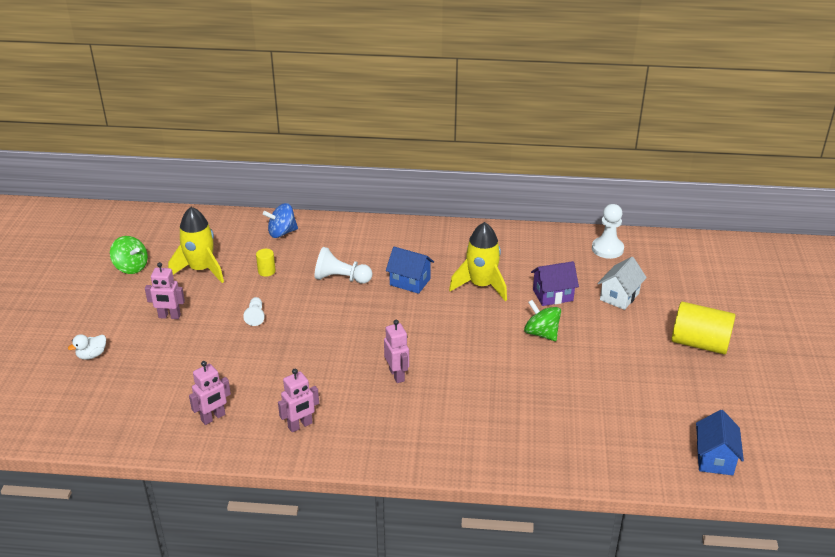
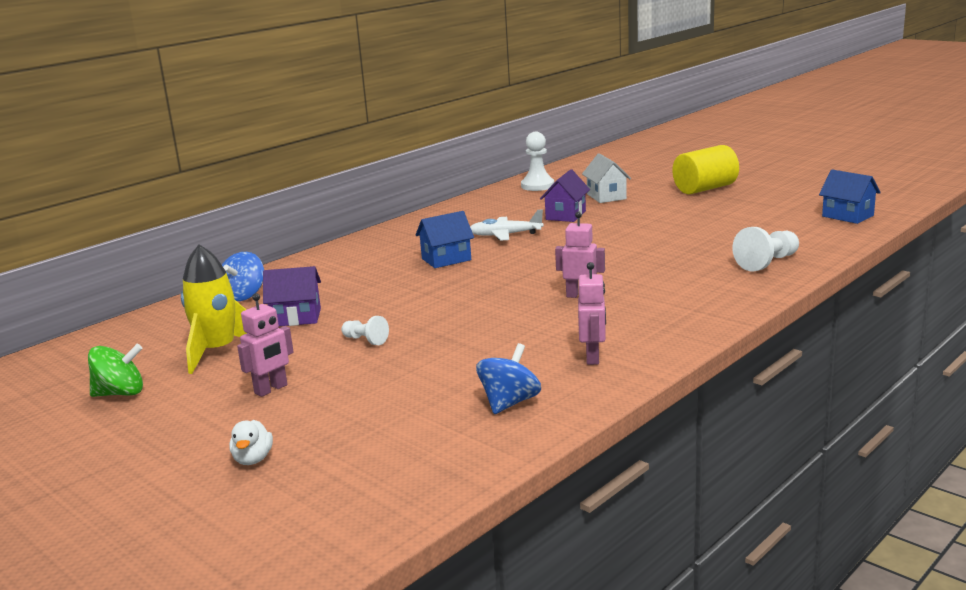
camera: 50 degrees left, 15 degrees down
(213, 417) = (509, 403): pink robot -> blue spinning top
(266, 271) = (296, 317): yellow cylinder -> purple house
(341, 278) = (382, 286): white pawn -> white pawn (767, 262)
(481, 285) = (505, 235): yellow rocket -> white plane
(541, 333) = (611, 230): green spinning top -> none

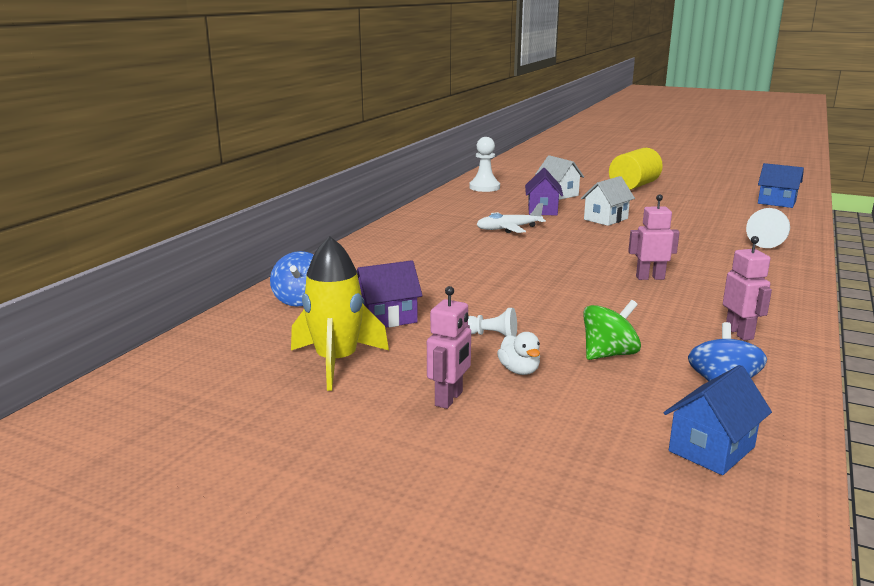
camera: 20 degrees left, 0 degrees up
(120, 393) = (263, 424): green spinning top -> green spinning top (609, 354)
(253, 459) = (525, 486): white duck -> white duck (519, 370)
(446, 259) = (478, 252): blue house -> blue house (711, 449)
(620, 228) = (606, 219): none -> white house

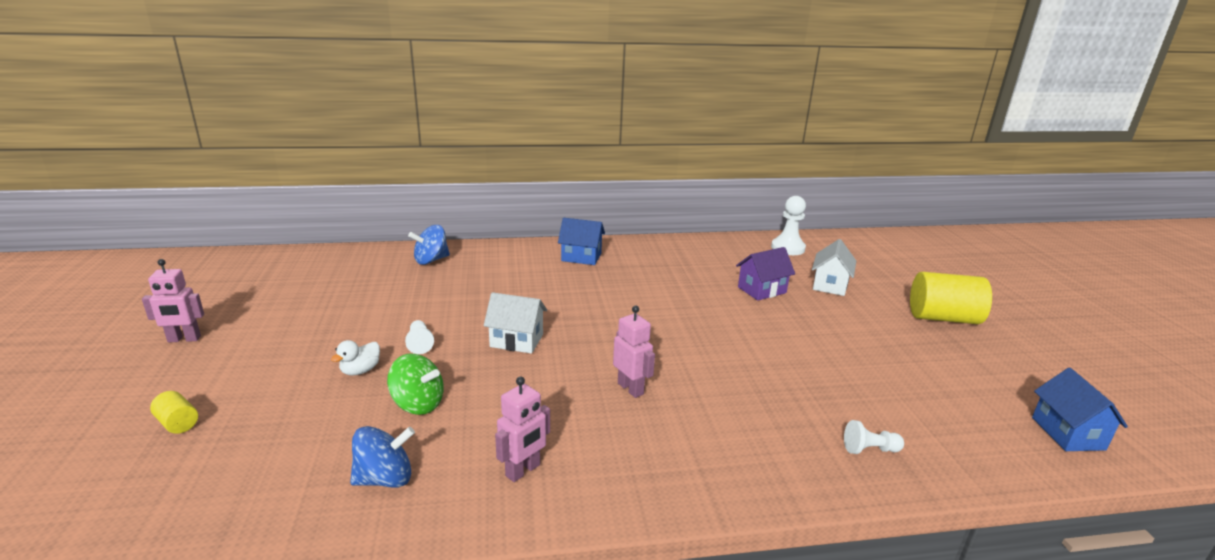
camera: 55 degrees right, 5 degrees up
(336, 362) = (336, 302): yellow rocket -> none
(387, 318) = (422, 297): purple house -> none
(449, 399) = (298, 356): pink robot -> pink robot (184, 339)
(508, 229) = (680, 288): white plane -> none
(542, 488) = (178, 423): none -> yellow cylinder
(606, 219) = (786, 327): white house -> white house (516, 341)
(711, 449) = (256, 491): blue house -> blue house (581, 257)
(768, 240) = (869, 449): white pawn -> white pawn, size x0.59

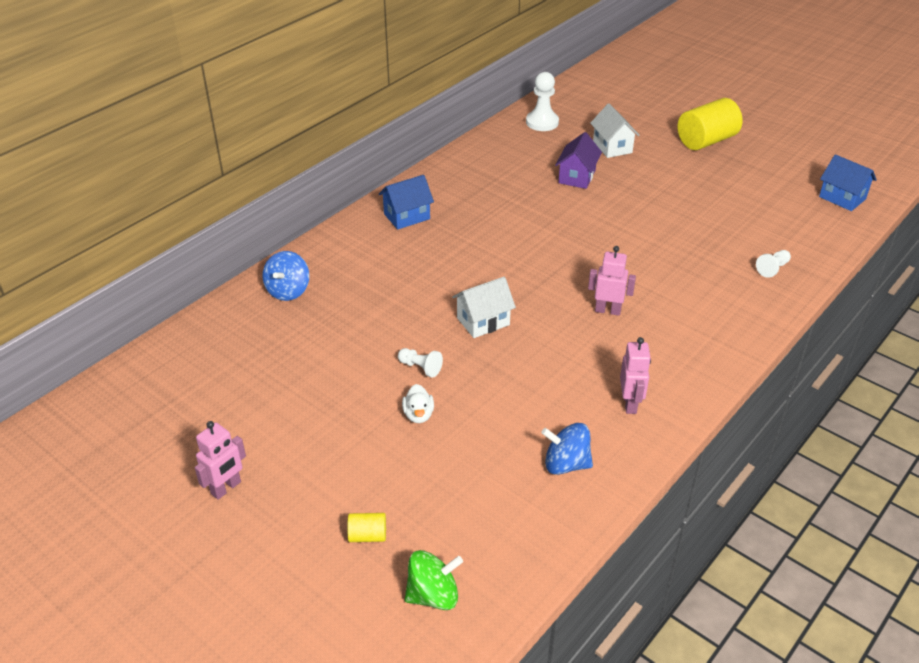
camera: 40 degrees left, 15 degrees up
(385, 478) = (566, 464): blue spinning top -> blue spinning top turned 105 degrees counterclockwise
(418, 404) = (501, 409): green spinning top -> green spinning top (433, 595)

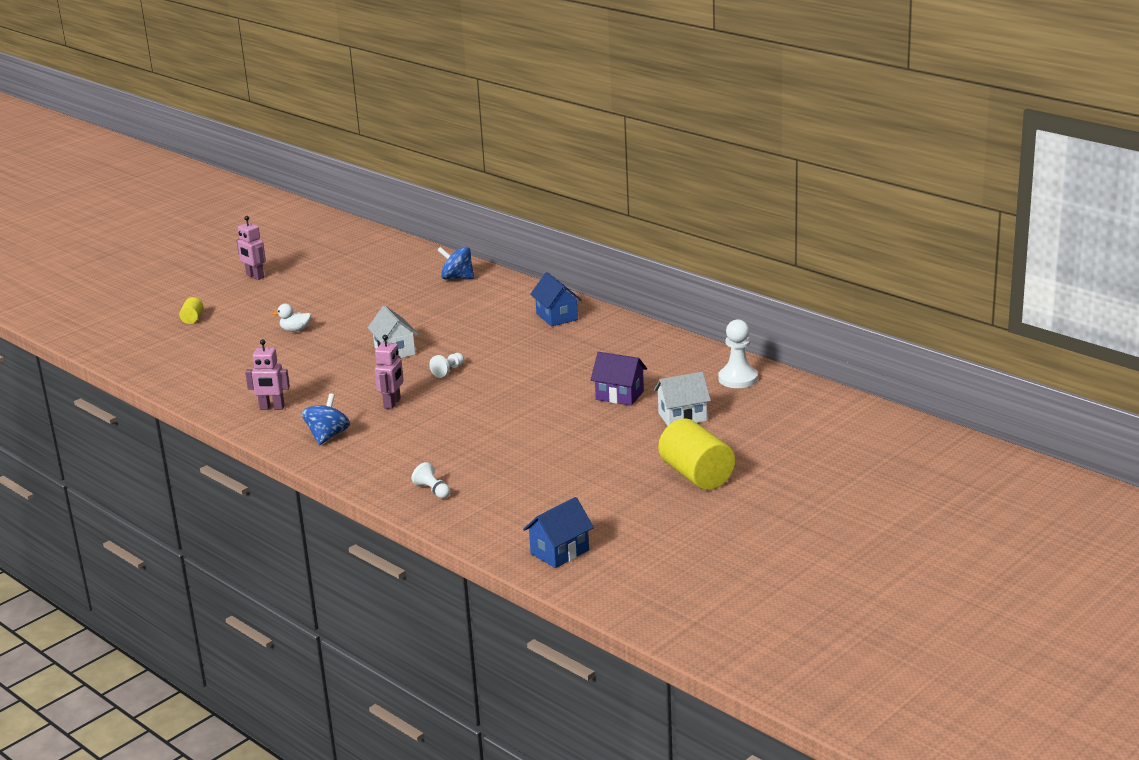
camera: 95 degrees right, 15 degrees down
(420, 368) = (346, 329): white pawn -> white pawn (448, 371)
(433, 595) = (135, 339): green spinning top -> none
(566, 464) = (221, 381): blue spinning top -> blue spinning top (328, 436)

